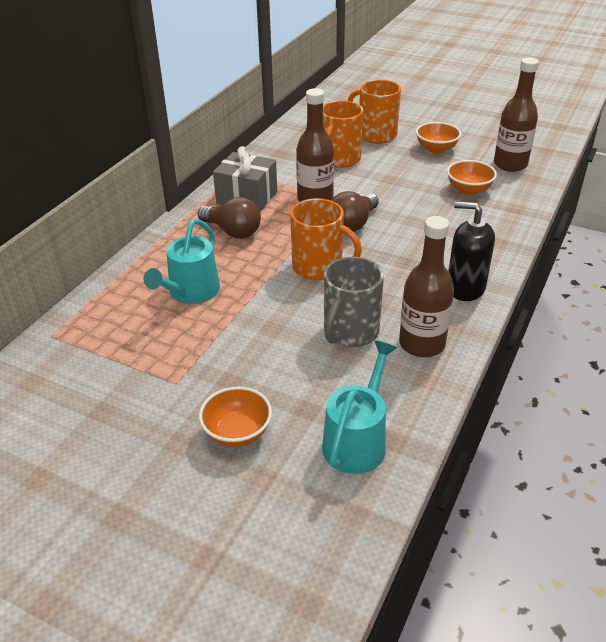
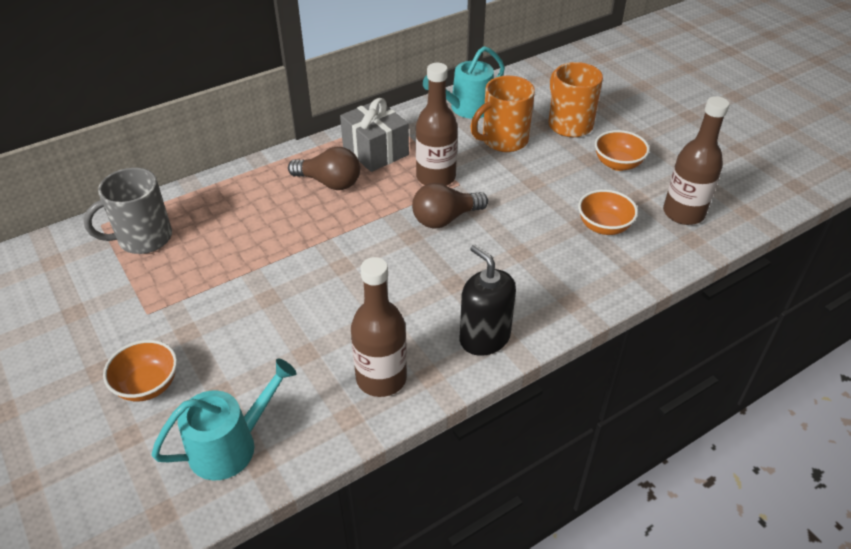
camera: 30 degrees right, 5 degrees up
(191, 292) = (238, 230): turquoise watering can -> turquoise watering can (467, 108)
(233, 231) = (329, 182): brown light bulb -> brown light bulb turned 45 degrees counterclockwise
(319, 267) = (368, 253): orange mug -> none
(350, 332) = (329, 334): grey mug -> grey mug (143, 238)

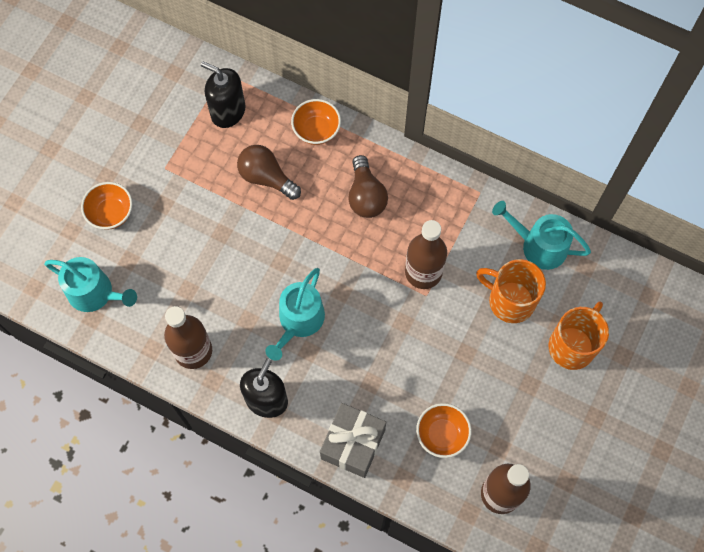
camera: 60 degrees right, 25 degrees up
(143, 238) = (228, 111): grey mug -> black soap dispenser
(375, 151) = (427, 206): grey gift -> grey gift (353, 444)
(416, 277) = (299, 321): none -> turquoise watering can
(445, 219) = (376, 307): brown light bulb -> brown light bulb (266, 178)
(618, 164) = (537, 413): orange bowl -> orange bowl (316, 130)

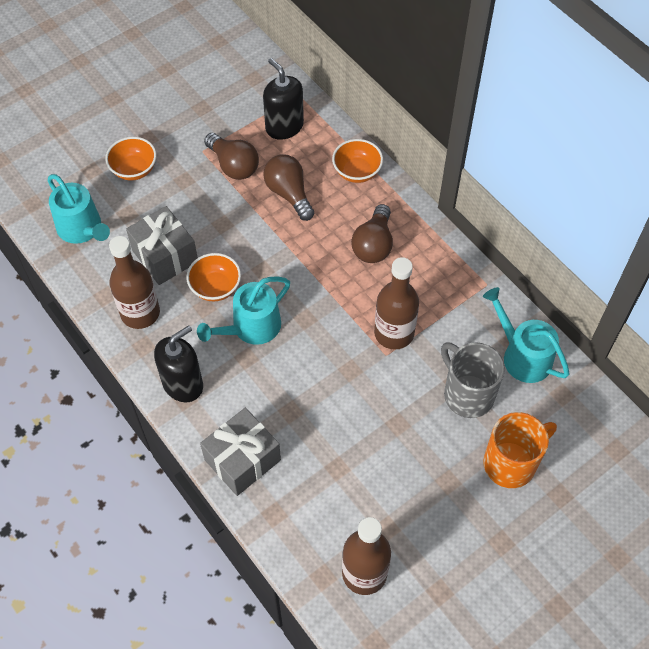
camera: 25 degrees right, 10 degrees down
(186, 287) = (165, 256): none -> grey gift
(201, 170) = (233, 165): none -> brown light bulb
(442, 434) = (334, 489): orange bowl -> orange bowl (215, 287)
(510, 300) = (467, 394): orange mug -> grey mug

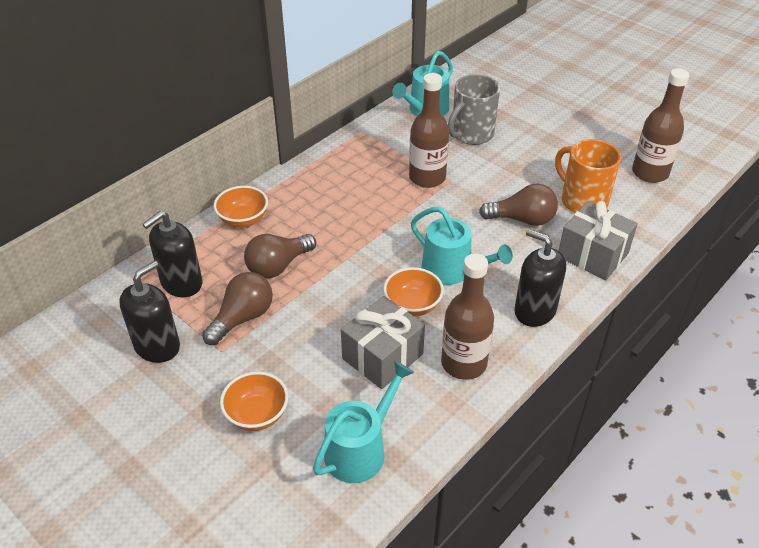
camera: 100 degrees left, 15 degrees down
(218, 111) = (157, 346): none -> black soap dispenser
(373, 245) = (333, 199): brown light bulb -> brown light bulb (522, 219)
(511, 463) = (521, 110): orange mug -> orange mug (582, 201)

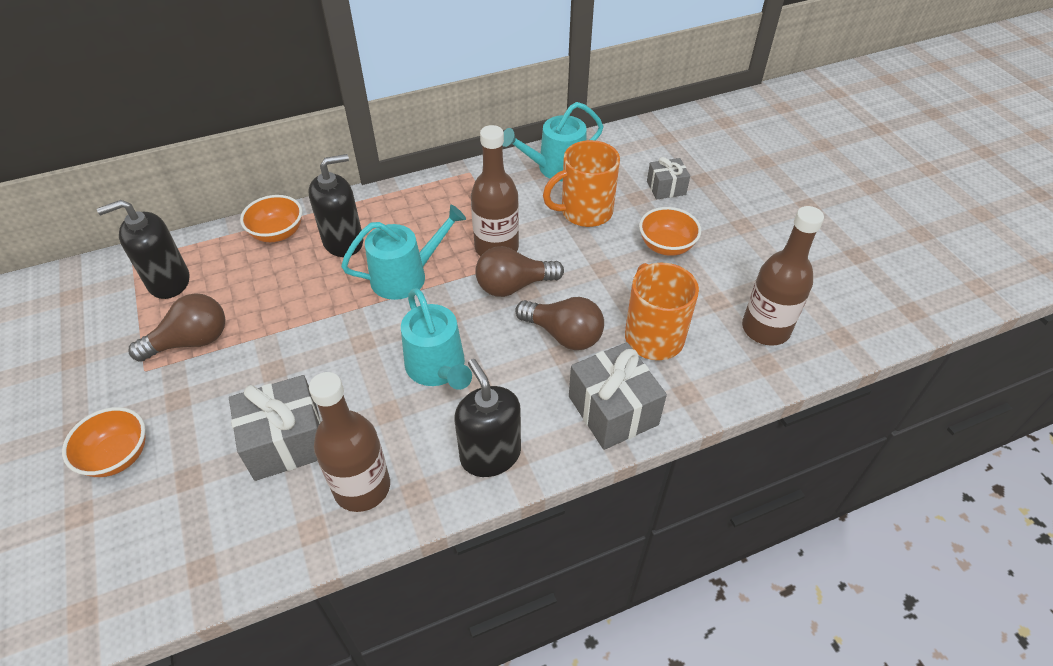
camera: 25 degrees right, 5 degrees up
(157, 346) = (94, 341): black soap dispenser -> black soap dispenser (343, 242)
(278, 266) = (269, 296): brown light bulb -> brown light bulb (514, 286)
(360, 450) = (177, 544): turquoise watering can -> turquoise watering can (405, 276)
(412, 305) = (364, 394): orange bowl -> orange bowl (666, 246)
(471, 134) = (584, 212): grey mug -> orange mug
(516, 102) = (666, 188): none -> grey gift

